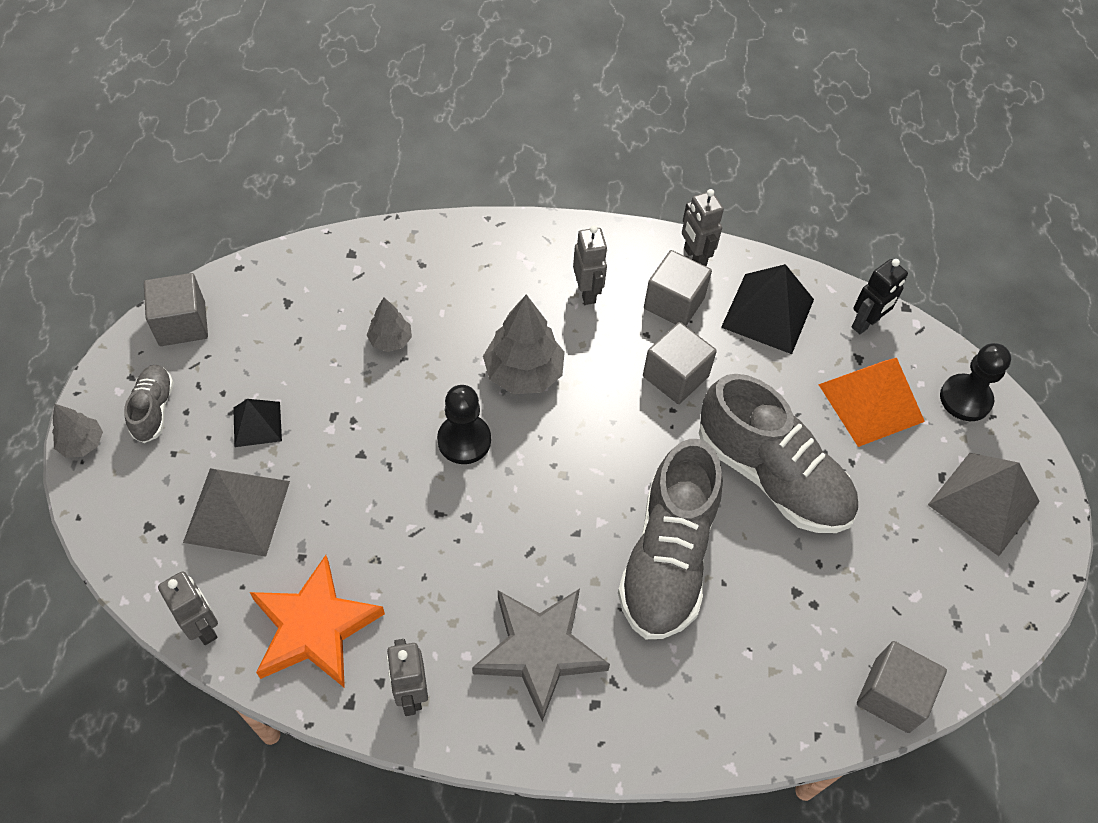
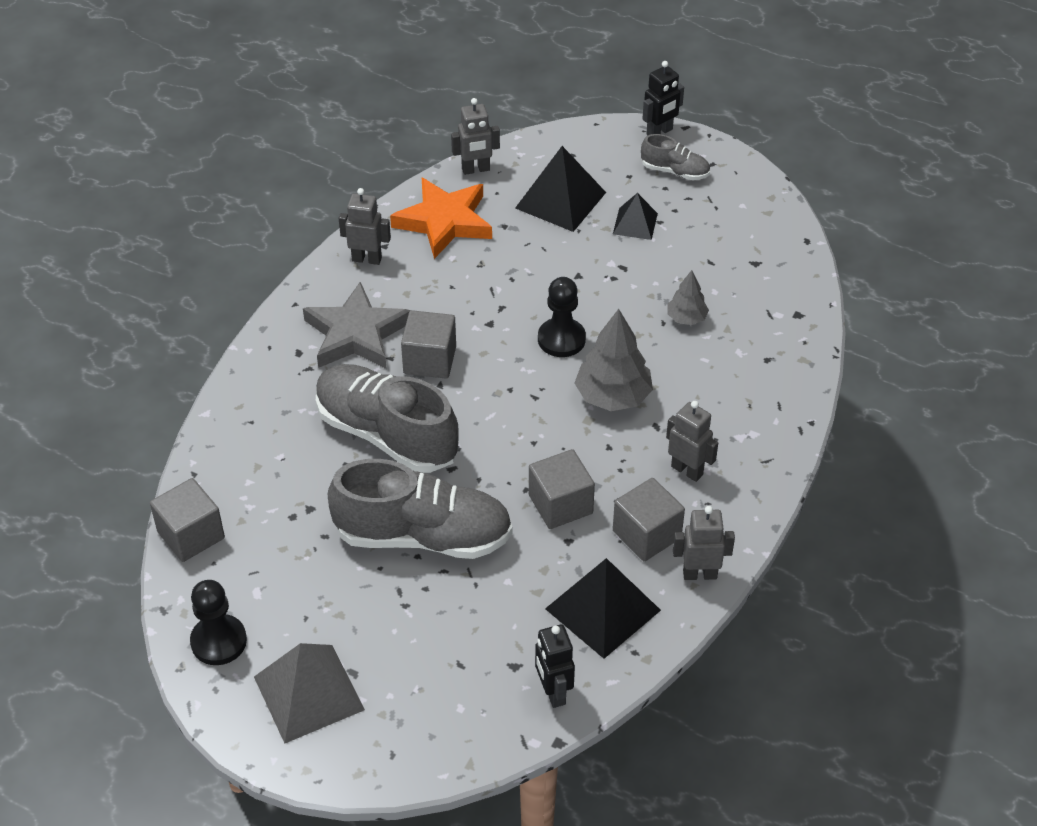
camera: 115 degrees right, 10 degrees down
(82, 443) = (659, 132): grey tree -> black robot
(182, 324) = (755, 198): grey cube -> grey cube (429, 360)
(237, 511) = (560, 200): grey pyramid -> black pyramid
(587, 292) = (687, 470): grey robot -> grey robot turned 150 degrees counterclockwise
(771, 475) = (423, 536): grey shoe -> grey shoe turned 150 degrees counterclockwise
(871, 403) = (459, 651): orange pyramid -> none
(965, 399) = (423, 739): black pawn -> black pawn (219, 641)

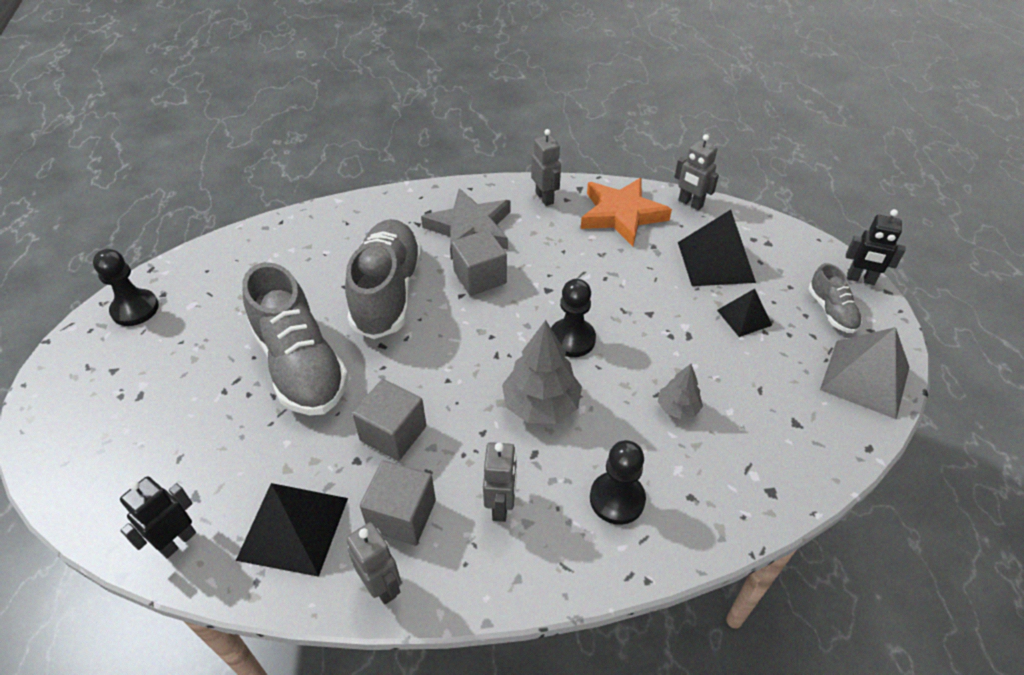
camera: 55 degrees right, 0 degrees up
(191, 535) = (225, 248): grey cube -> none
(309, 693) = (107, 381): grey pyramid -> grey pyramid (865, 378)
(736, 400) = (617, 499): none -> black pawn

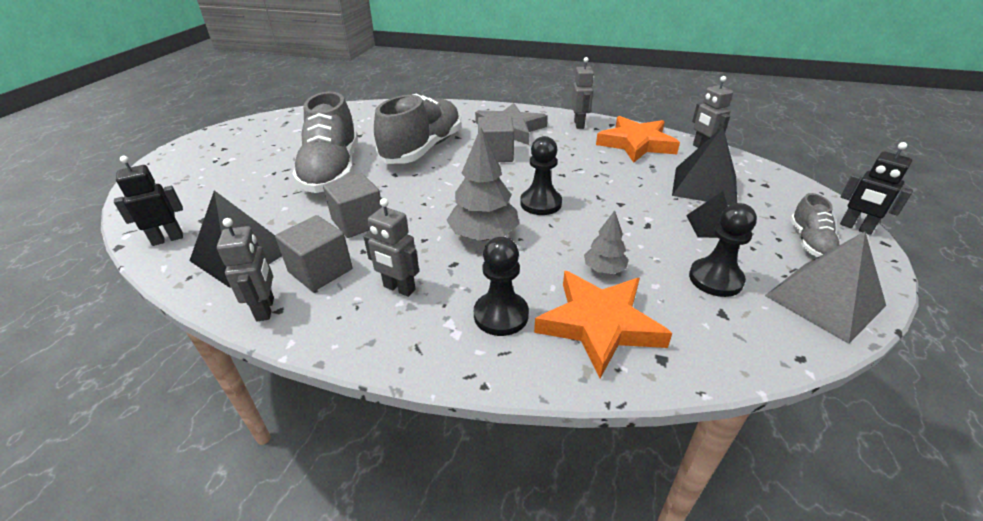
camera: 25 degrees right, 10 degrees down
(135, 309) = (264, 125): black pawn -> black pawn (715, 279)
(501, 506) = (399, 288): grey robot -> grey robot turned 90 degrees clockwise
(705, 475) = (599, 324): none -> orange star

